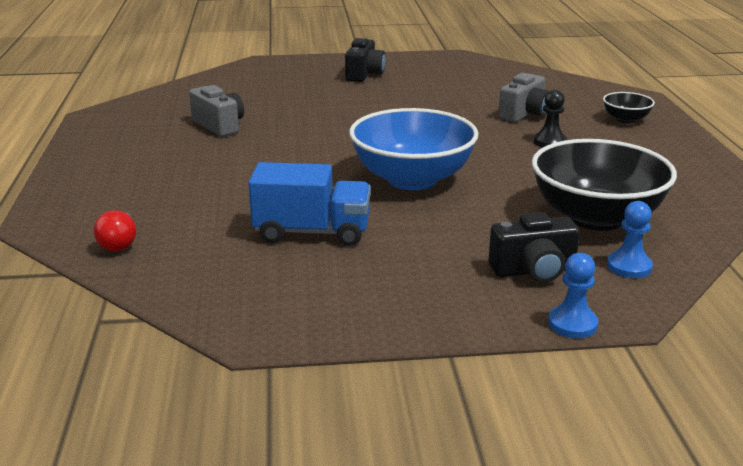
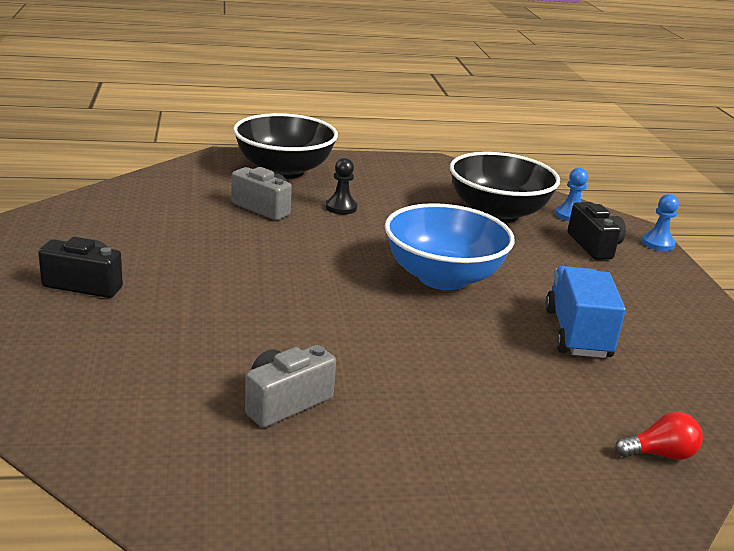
camera: 95 degrees left, 0 degrees up
(625, 119) = (284, 171): black bowl -> black bowl, size x2.17

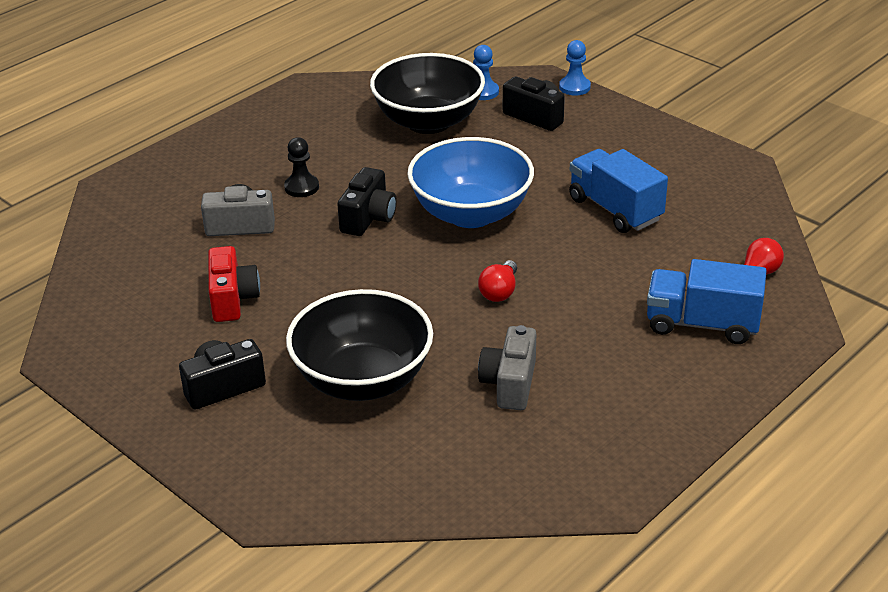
camera: 35 degrees left, 10 degrees up
(185, 242) = (232, 299): none -> red camera
(284, 171) = (193, 173): black bowl -> black bowl (363, 380)
(358, 244) = (368, 218): none -> black camera
(383, 336) = (499, 292): none -> red light bulb
(539, 462) = (702, 324): none -> blue truck

